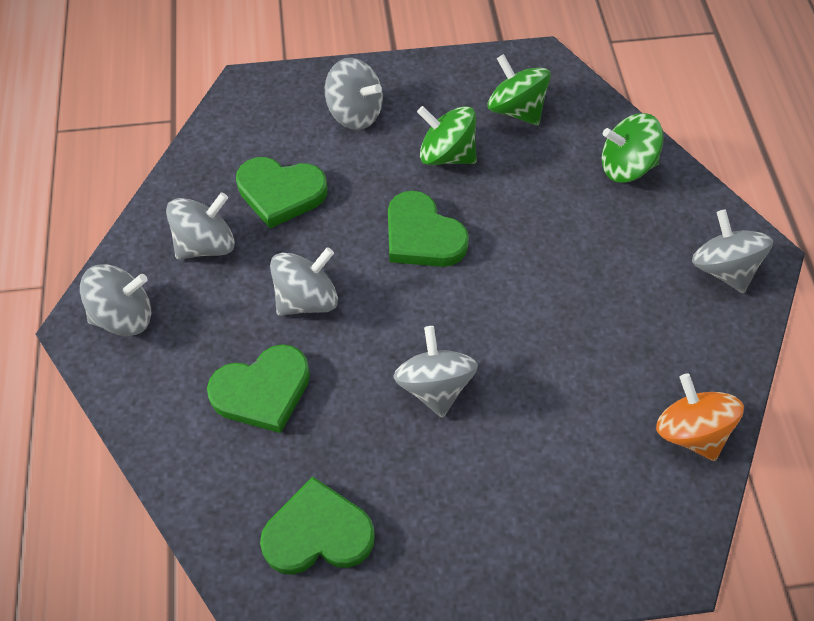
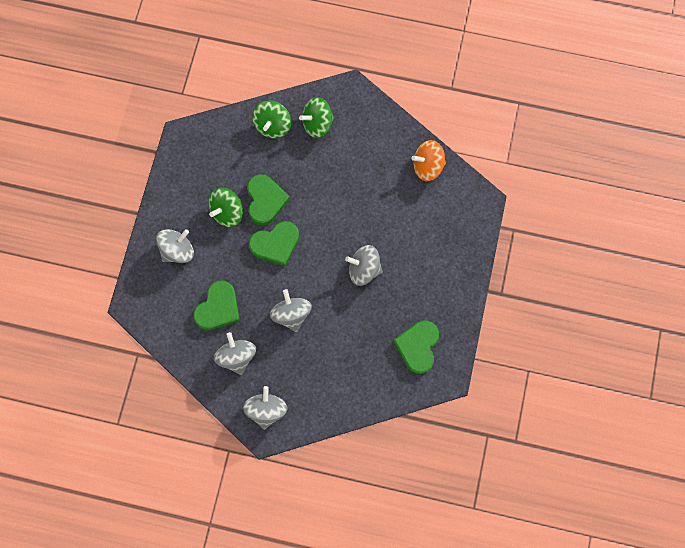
camera: 70 degrees left, 15 degrees up
(262, 391) = (336, 351): green heart -> green heart (265, 200)
(516, 109) = (211, 164): green spinning top -> green spinning top (317, 124)
(722, 268) = (351, 110): grey spinning top -> none

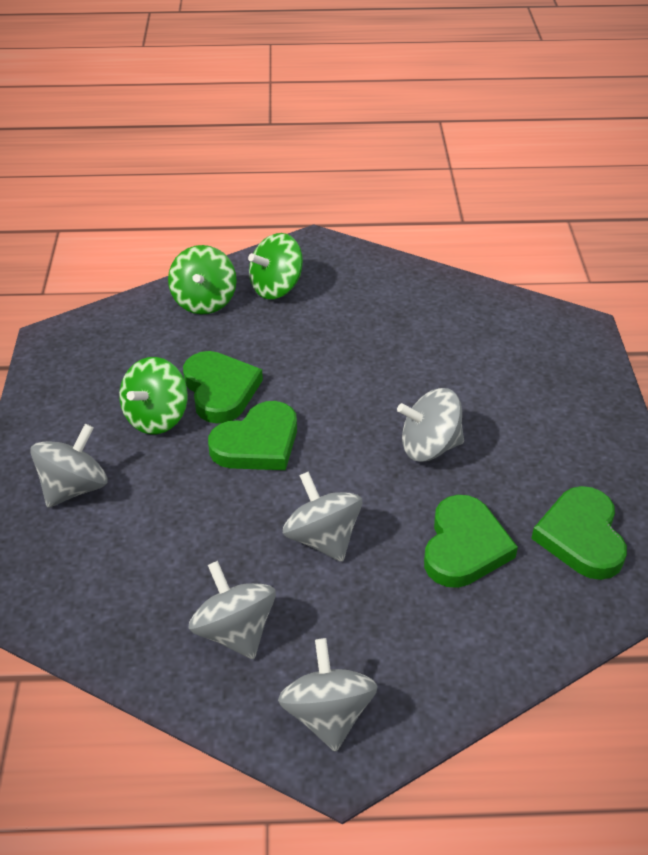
camera: 15 degrees left, 30 degrees down
(218, 308) = (174, 558): green heart -> green heart (464, 546)
(427, 166) = (472, 303): orange spinning top -> none

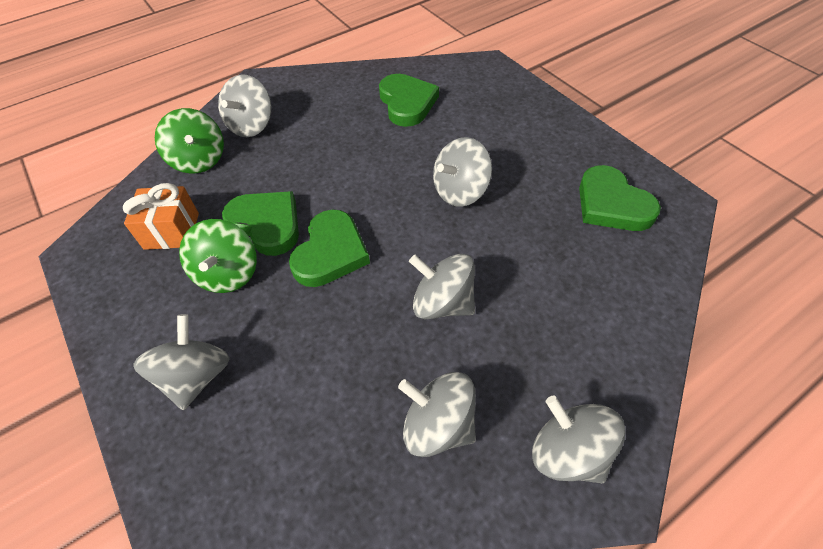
camera: 30 degrees left, 10 degrees up
(136, 357) = (172, 231): none -> orange gift
(276, 287) = (251, 125): green spinning top -> grey spinning top
(464, 546) = (546, 253): green heart -> green heart (407, 103)

